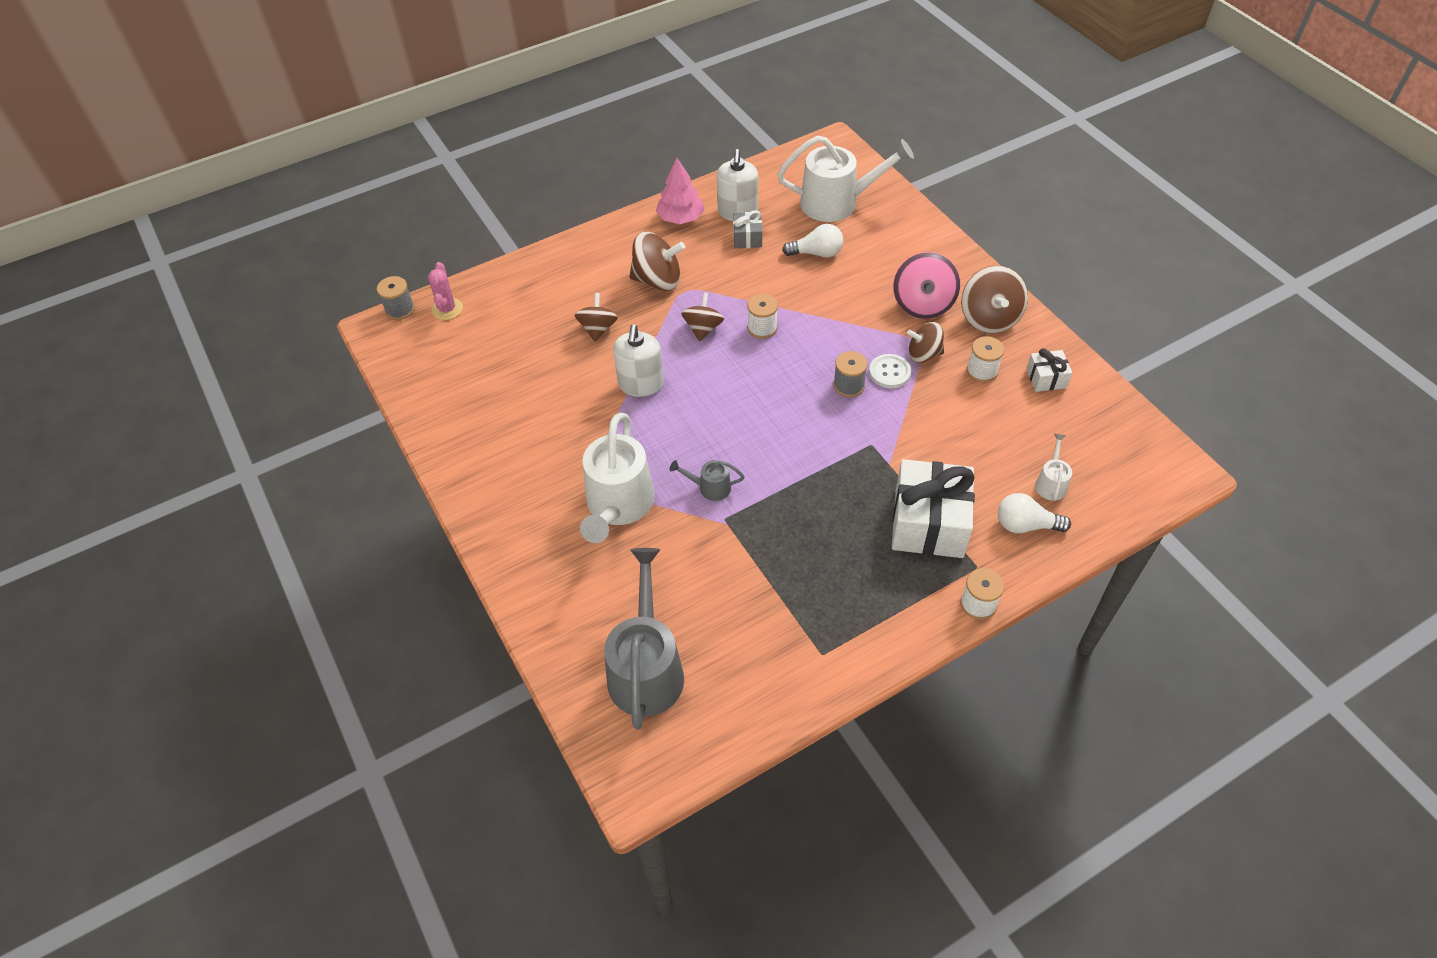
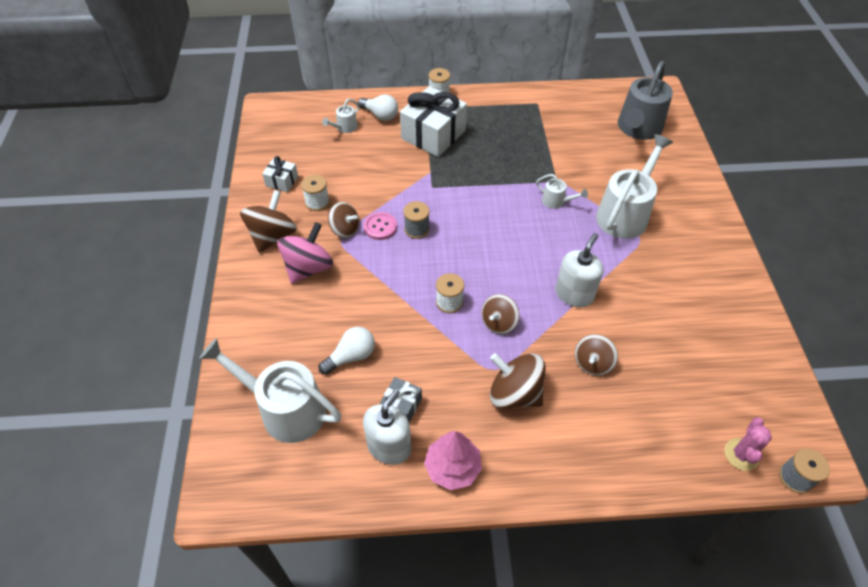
camera: 155 degrees left, 0 degrees up
(710, 487) = (556, 201): grey watering can -> white watering can
(817, 253) = (351, 356): white light bulb -> white light bulb turned 120 degrees clockwise
(889, 372) = (380, 227): white button -> pink button

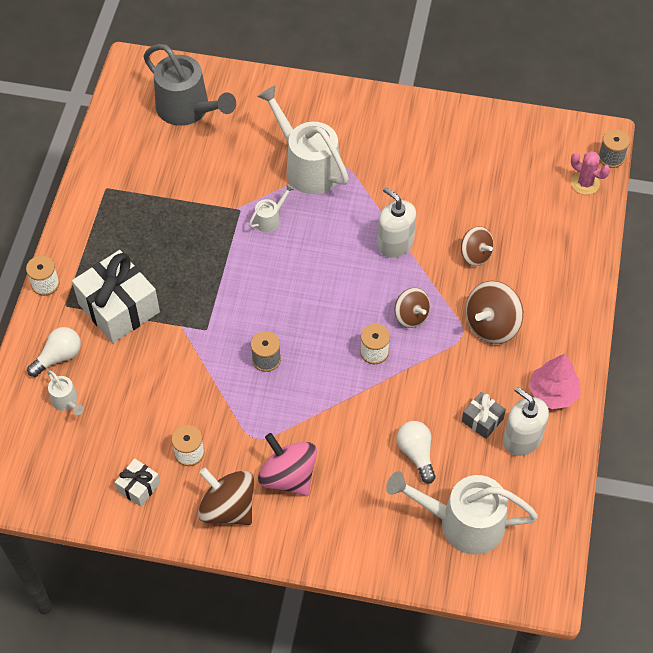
camera: 75 degrees left, 5 degrees up
(285, 409) = (462, 523): white watering can -> white watering can turned 60 degrees clockwise
(345, 229) = (243, 430): brown spinning top -> none
(380, 227) = (250, 394): pink button -> none

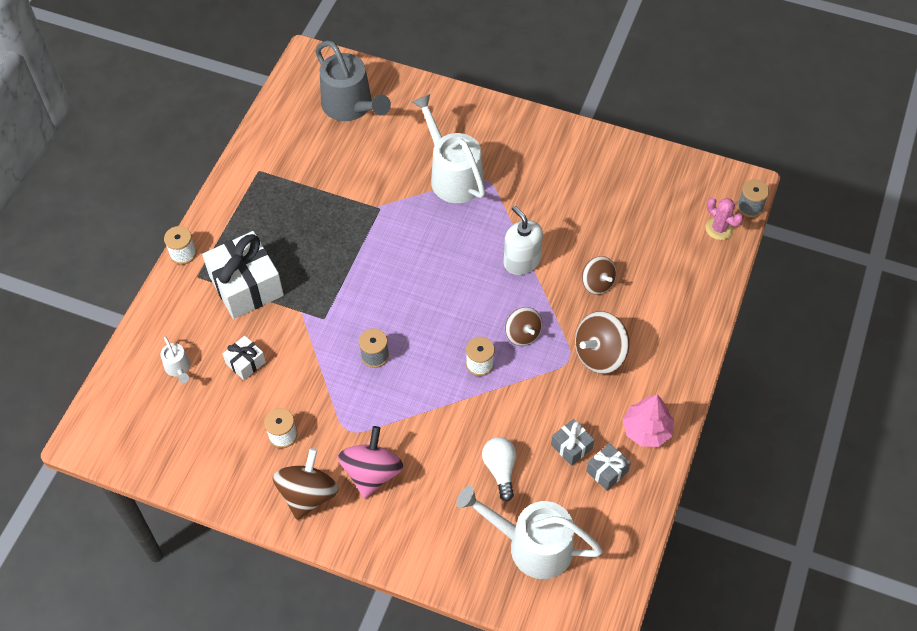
camera: 10 degrees right, 0 degrees up
(59, 357) = (180, 324): white light bulb -> none
(139, 487) = (228, 461): white gift -> white gift (245, 363)
(228, 508) = (308, 494): brown spinning top -> brown spinning top turned 60 degrees clockwise
(270, 219) = (406, 221): white watering can -> none
(288, 476) = (372, 473): pink spinning top -> pink spinning top turned 45 degrees clockwise
(522, 439) = (607, 471): white soap dispenser -> grey gift

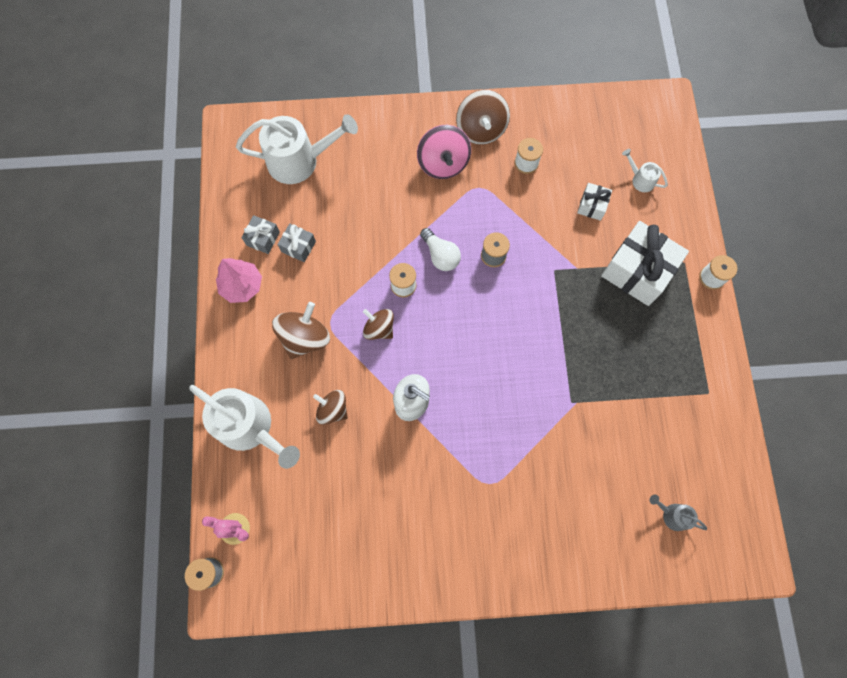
camera: 155 degrees right, 15 degrees up
(351, 107) = (672, 515): grey watering can -> grey watering can, size x0.46
(452, 175) = (524, 473): white watering can -> white watering can (251, 428)
(500, 470) = (347, 205): white light bulb -> white light bulb (440, 255)

